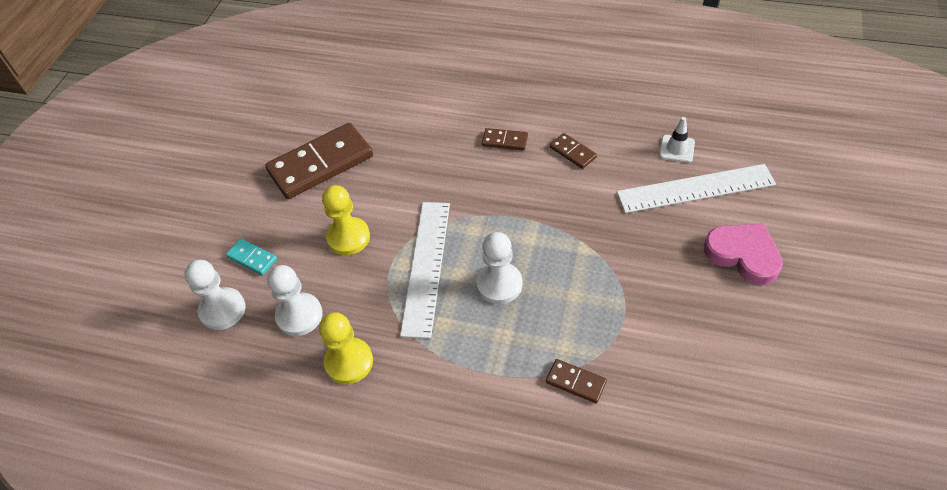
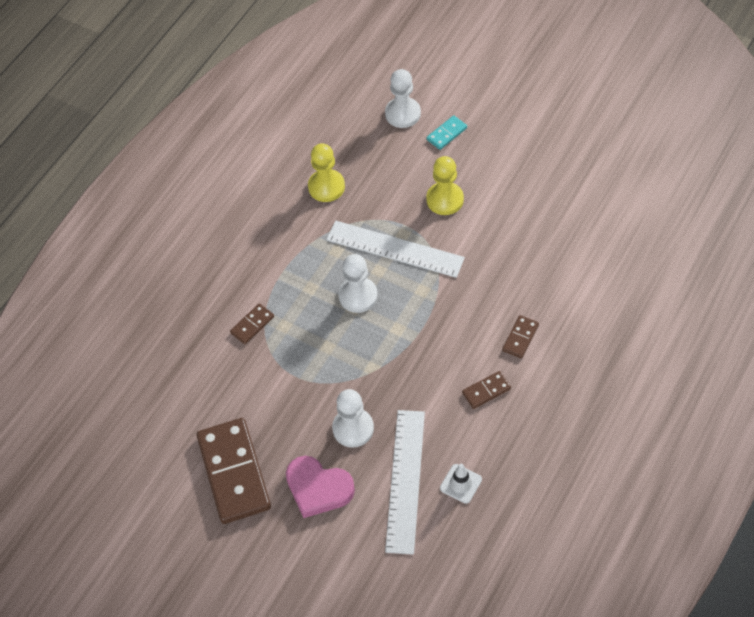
camera: 105 degrees right, 5 degrees up
(299, 315) = (379, 160): white pawn -> white pawn (353, 428)
(320, 164) = (538, 188): brown domino -> brown domino (234, 472)
(743, 255) = (318, 488): pink heart -> pink heart turned 60 degrees clockwise

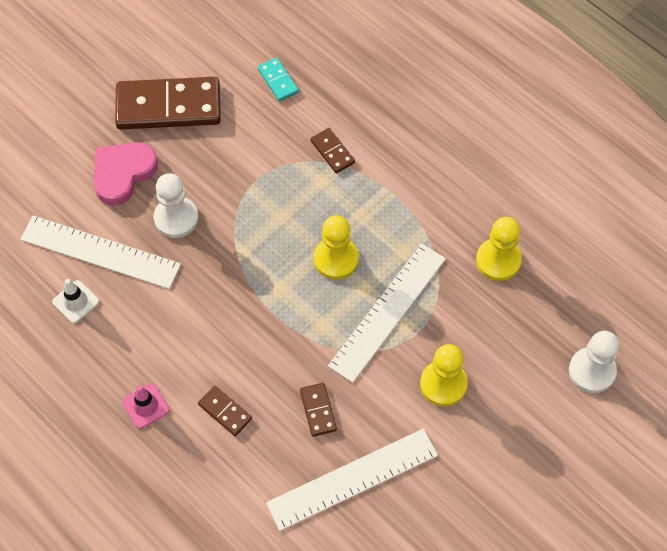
camera: 100 degrees right, 5 degrees up
(358, 296) = (336, 259): white pawn -> yellow pawn
(446, 134) = (546, 414): turquoise domino -> turquoise domino (278, 81)
(486, 391) = (171, 356): brown domino -> brown domino (318, 410)
(537, 396) = (146, 406): none -> pink traffic cone
(542, 239) = (352, 479): none -> white ruler

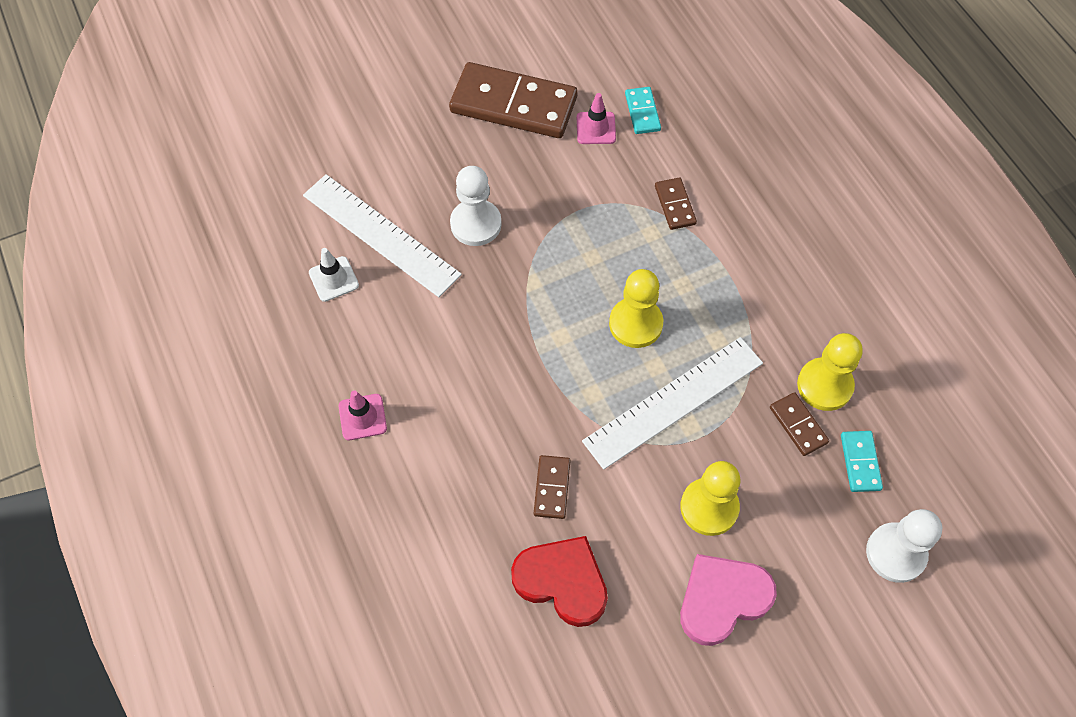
camera: 20 degrees right, 0 degrees up
(123, 173) = (437, 160): pink heart -> pink heart (722, 599)
(225, 411) = (446, 453): brown domino -> brown domino (798, 425)
(244, 106) = (596, 128): none -> pink traffic cone
(352, 479) = (562, 581): white ruler -> red heart
(544, 311) = (860, 462): none -> turquoise domino

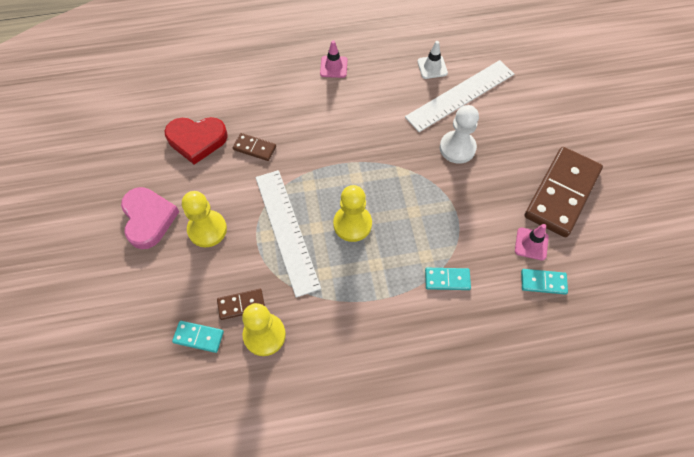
camera: 105 degrees right, 0 degrees up
(562, 581) = (197, 140): red heart -> red heart turned 45 degrees clockwise
(674, 205) = (447, 279): brown domino -> turquoise domino
(895, 553) = (128, 335): white pawn -> none

